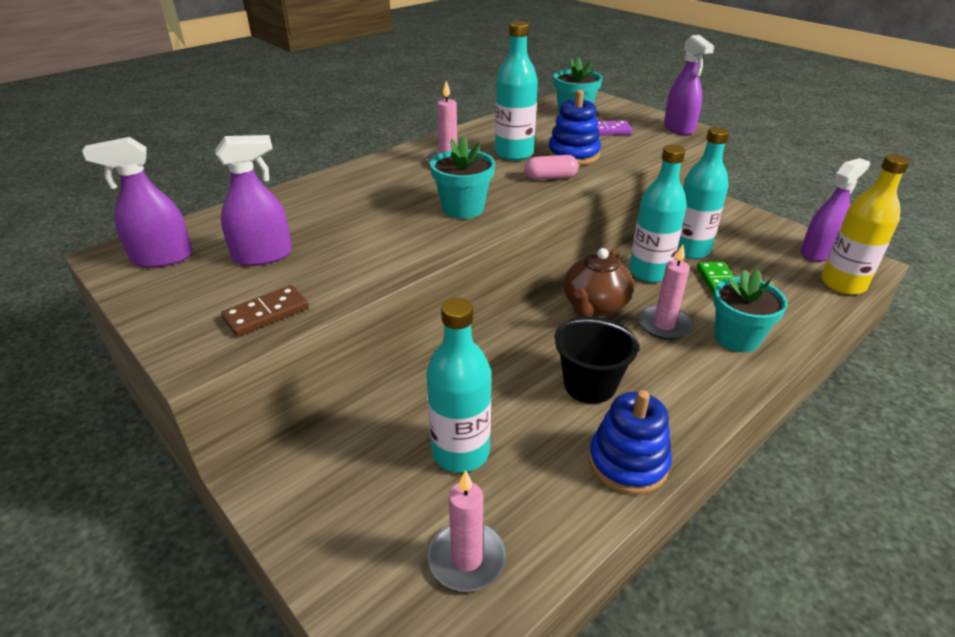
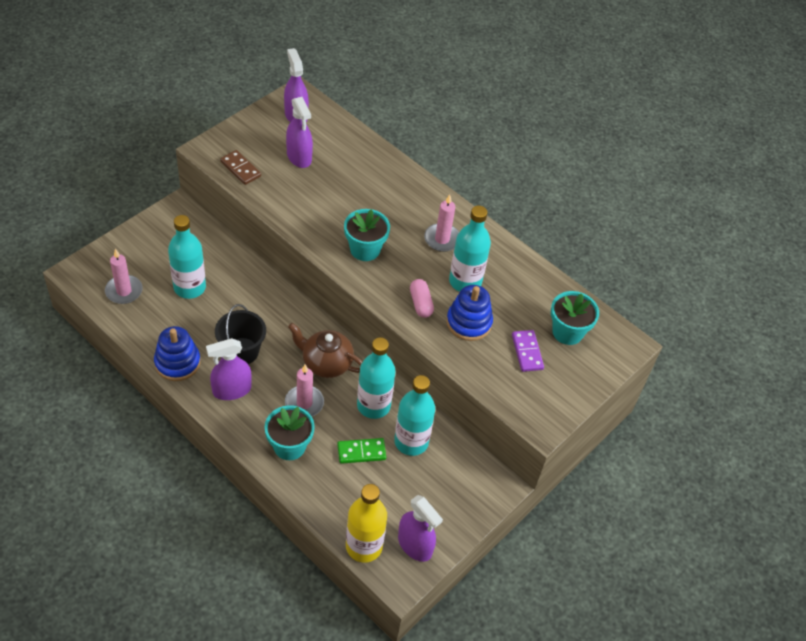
camera: 80 degrees right, 15 degrees up
(679, 128) = (544, 414): purple spray bottle -> purple spray bottle (232, 390)

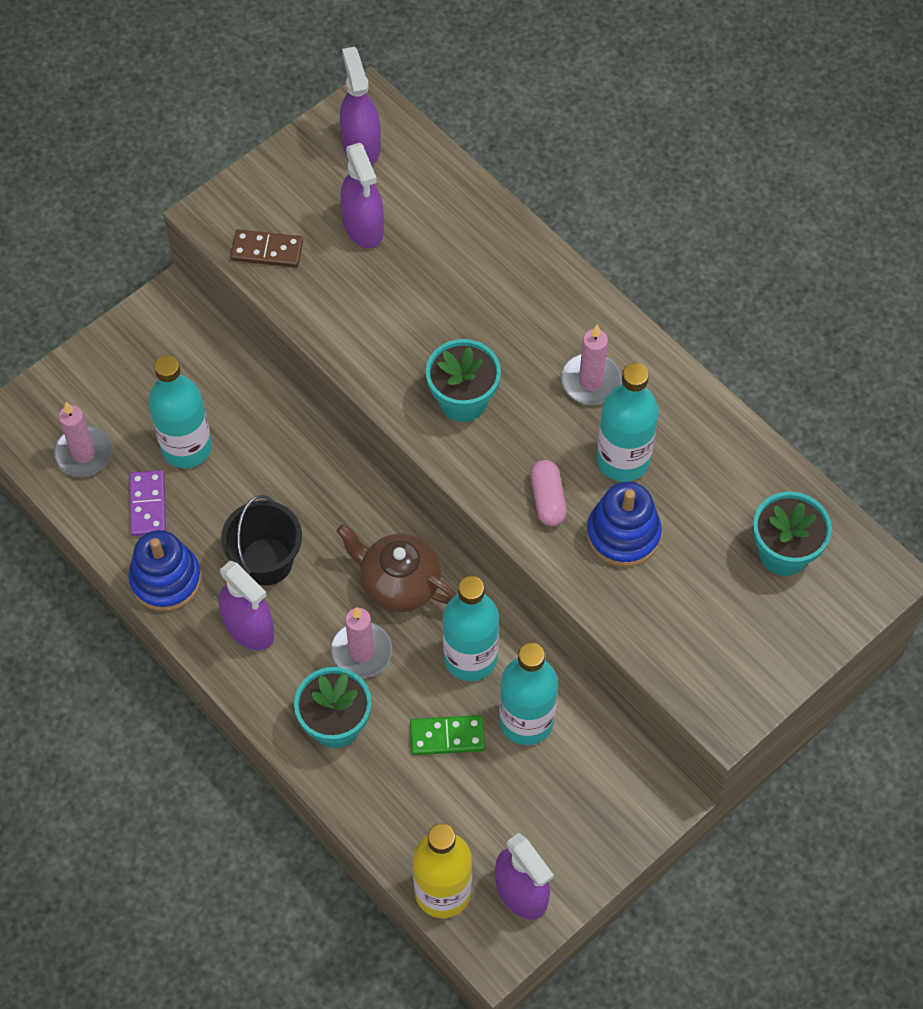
camera: 10 degrees right, 10 degrees up
(232, 390) = (249, 628): purple spray bottle -> purple spray bottle turned 120 degrees counterclockwise
(240, 169) = (267, 250): brown domino -> brown domino turned 45 degrees counterclockwise
(527, 352) = (714, 588): purple domino -> purple domino (148, 505)

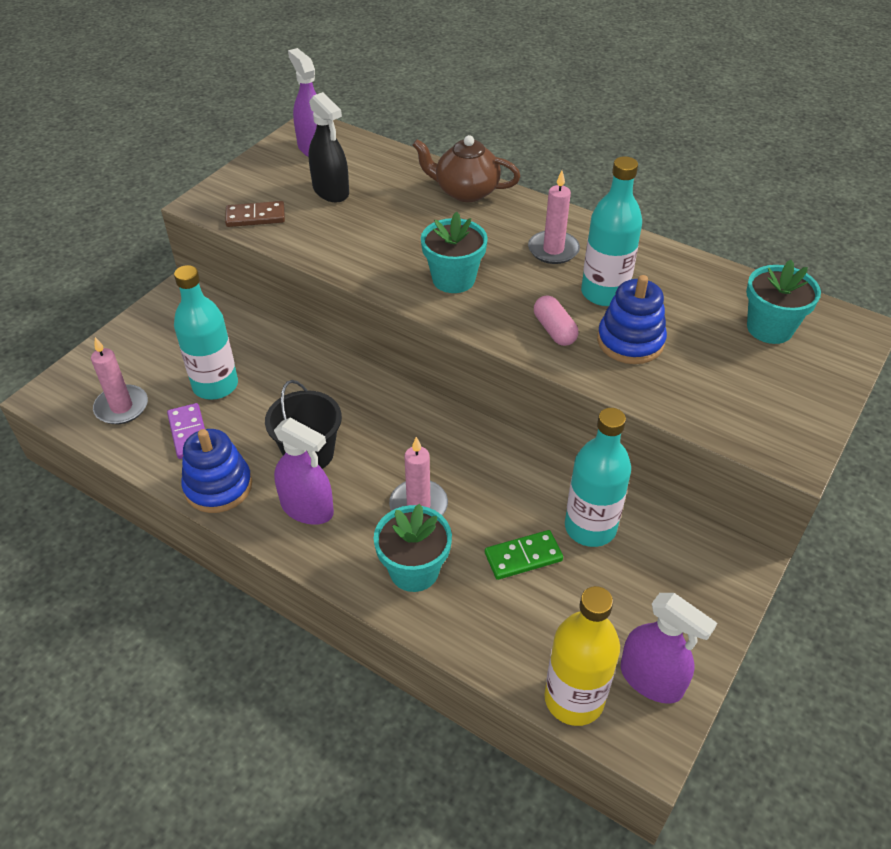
camera: 15 degrees left, 15 degrees down
(363, 227) = (331, 191): purple spray bottle -> black spray bottle
(399, 583) = (434, 446): brown teapot -> brown teapot (466, 191)
(470, 658) = (519, 488): turquoise bottle -> none

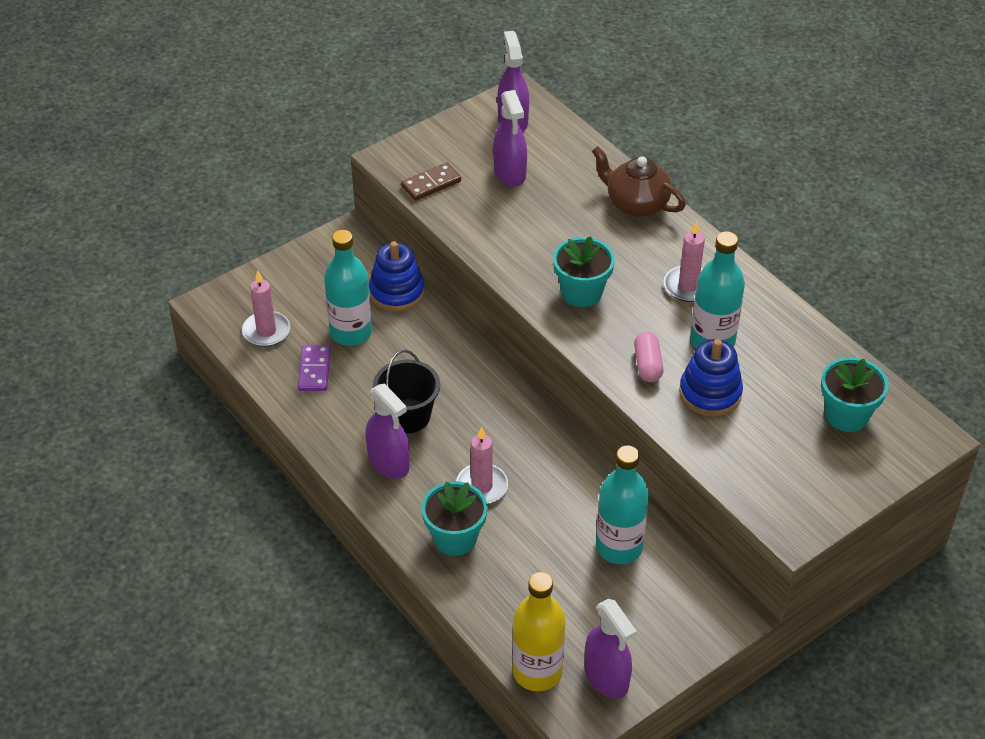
camera: 20 degrees right, 0 degrees up
(218, 486) = (323, 423): blue stacking toy -> blue stacking toy (397, 292)
(255, 217) = (431, 184): brown domino -> brown domino turned 45 degrees counterclockwise
(331, 191) = (510, 173): black spray bottle -> purple spray bottle
(523, 557) = (550, 554): green domino -> none

